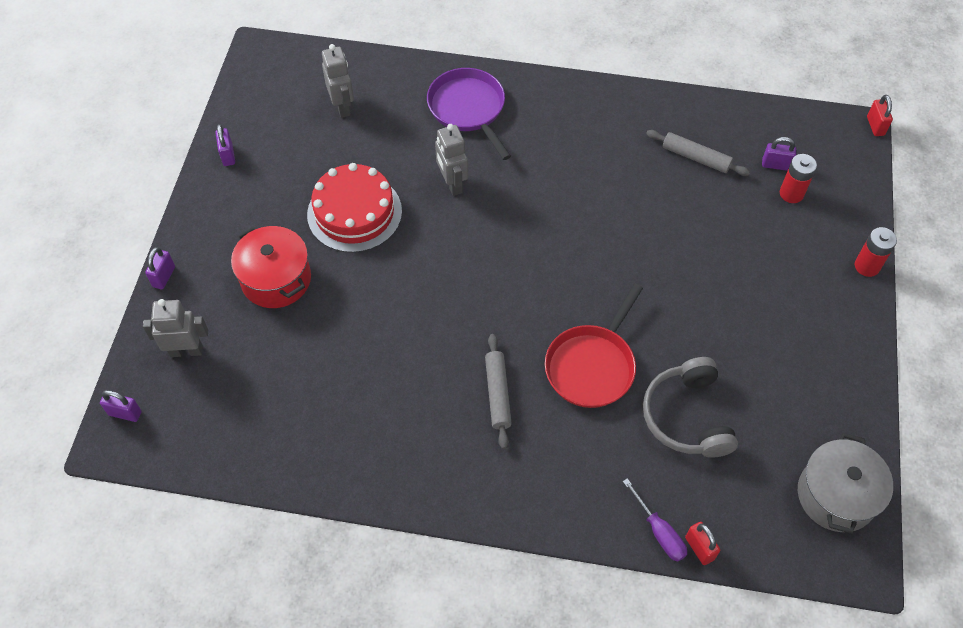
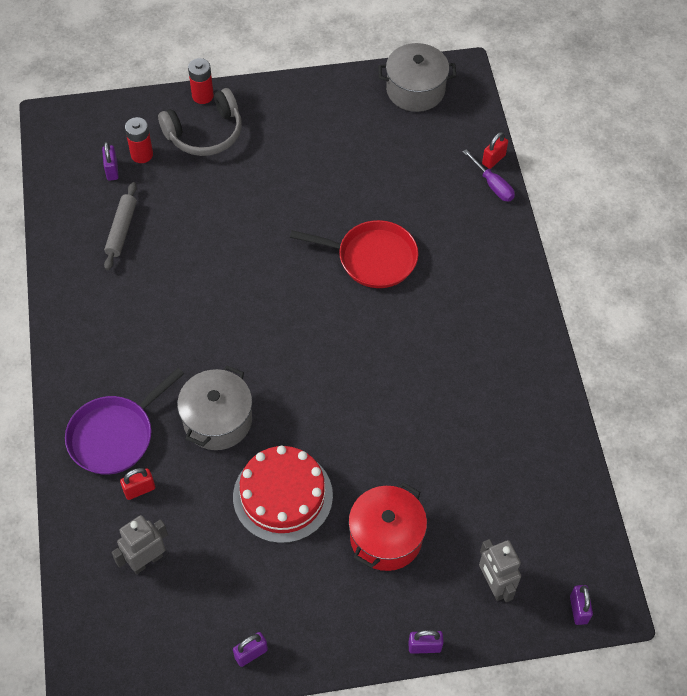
camera: 110 degrees left, 0 degrees up
(452, 184) = (217, 420): grey robot -> grey pot
(497, 394) = (427, 317): grey rolling pin -> none
(659, 532) = (493, 185): purple screwdriver -> purple screwdriver turned 105 degrees clockwise
(687, 416) = (391, 187): grey headphones -> grey headphones (205, 133)
(875, 126) = (44, 107): red padlock -> red padlock (139, 490)

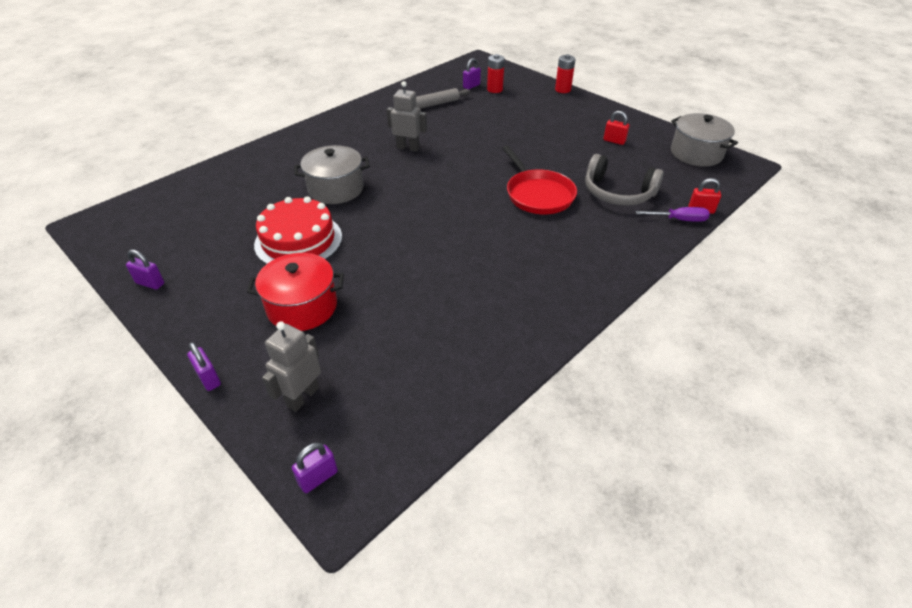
camera: 55 degrees right, 15 degrees down
(114, 436) = (288, 159): purple pan -> none
(139, 490) = (255, 183): red padlock -> red padlock (614, 141)
(146, 560) = (202, 207): grey robot -> grey robot (408, 148)
(205, 133) = (539, 100): grey headphones -> grey headphones (617, 193)
(493, 185) = (679, 220): purple screwdriver -> purple screwdriver turned 105 degrees counterclockwise

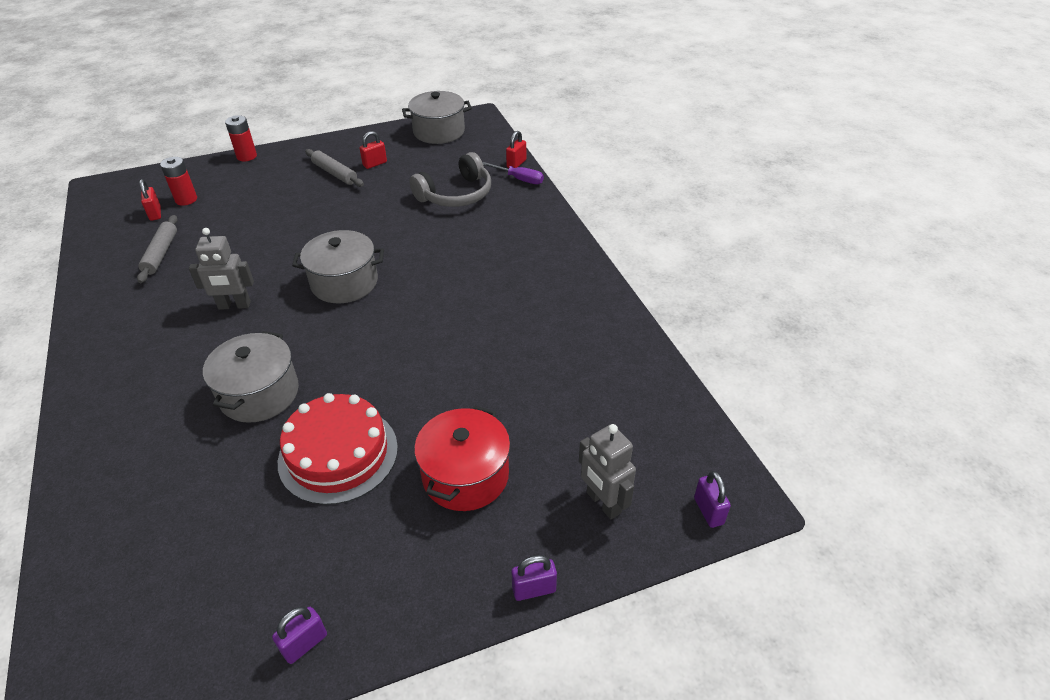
camera: 65 degrees left, 0 degrees up
(408, 148) = (234, 305): grey robot -> grey robot turned 135 degrees counterclockwise
(463, 180) = (344, 282): none -> grey pot
(471, 86) = (155, 213): purple padlock -> red padlock
(538, 194) = (416, 241): red pan -> none
(582, 129) = (335, 173): none -> grey rolling pin
(679, 220) = (519, 179): purple screwdriver -> purple screwdriver turned 90 degrees clockwise

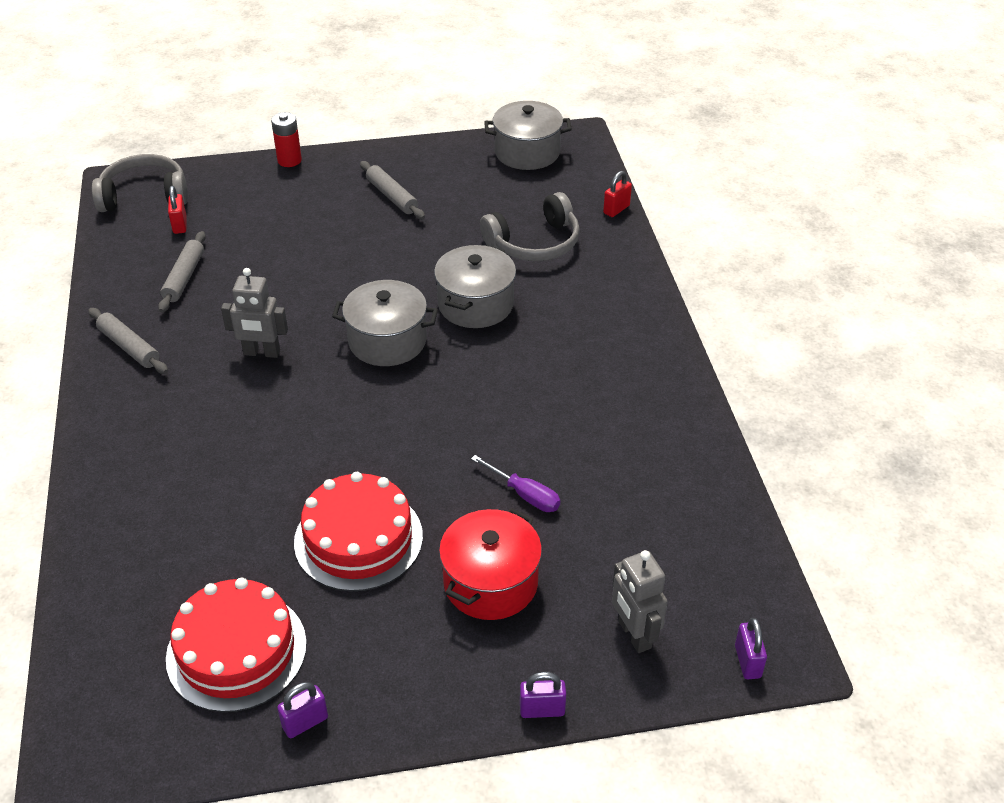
camera: 10 degrees right, 0 degrees up
(112, 316) = (129, 347): none -> grey rolling pin
(123, 195) = (144, 195): none -> grey headphones
(186, 199) = (215, 211): red battery -> none
(229, 581) = (236, 650): none -> red cake
(259, 394) = (281, 460): grey pot -> grey pot (475, 304)
(375, 164) = (442, 189): red padlock -> none
(519, 179) = (616, 231): purple screwdriver -> purple screwdriver (525, 495)

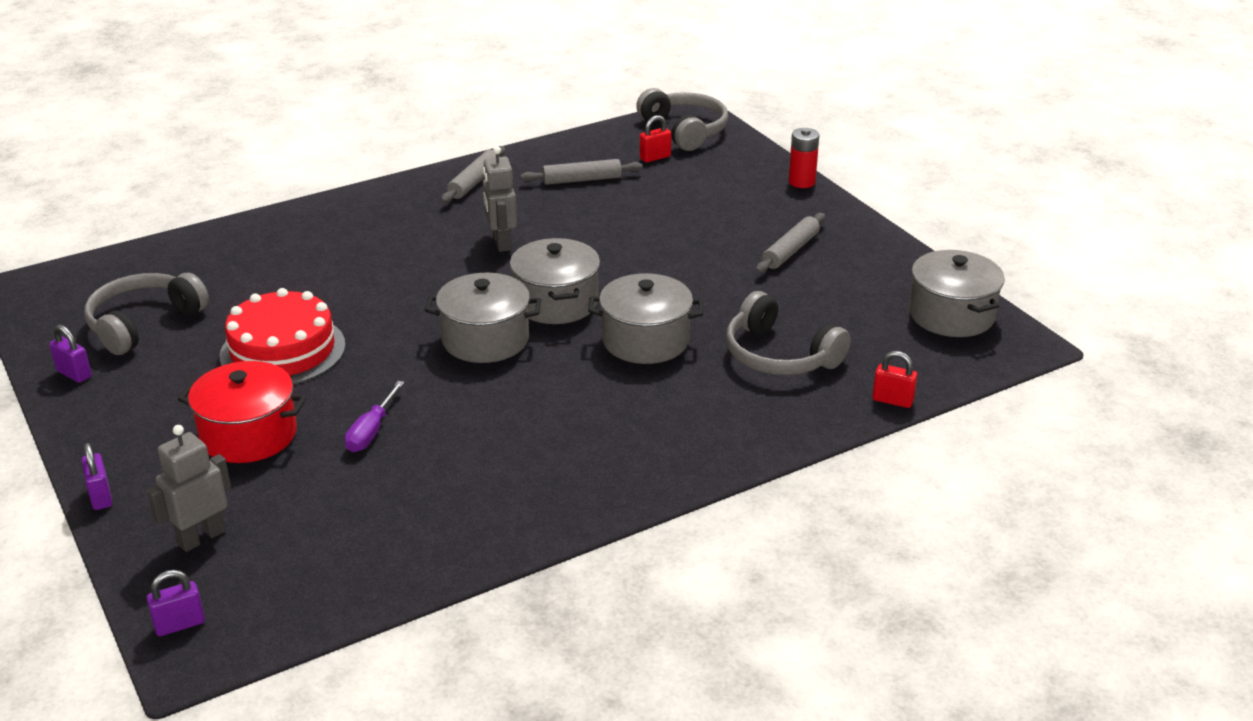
camera: 70 degrees right, 10 degrees down
(236, 650) = (143, 323): red cake -> grey headphones
(420, 396) = (485, 339): none -> grey pot

